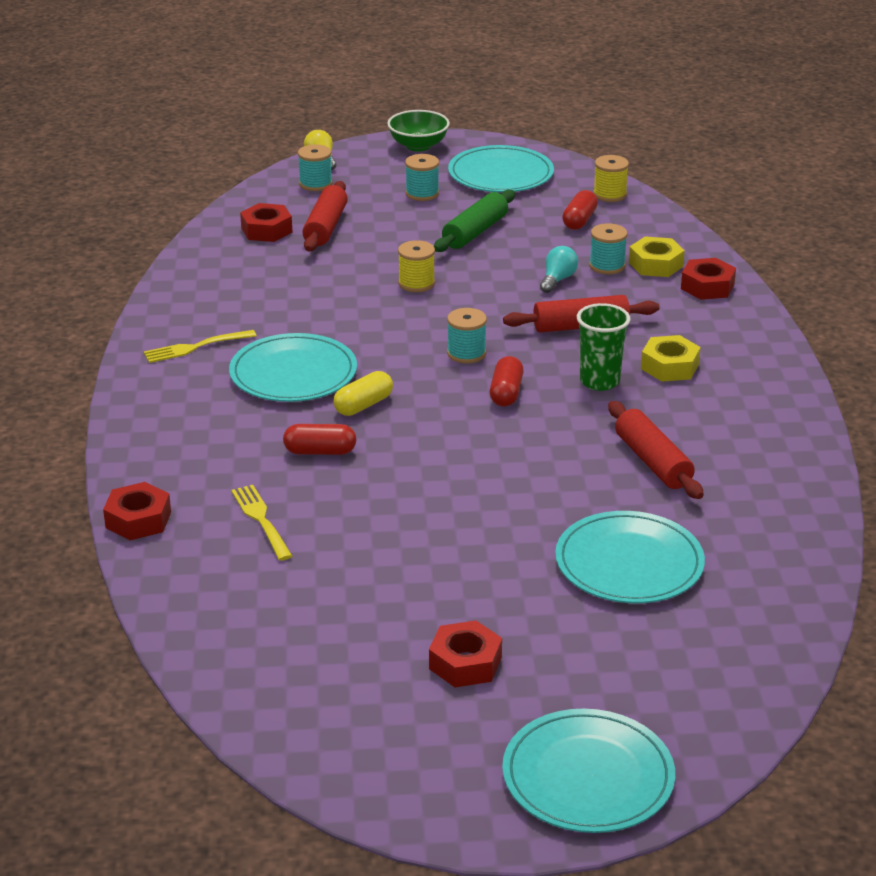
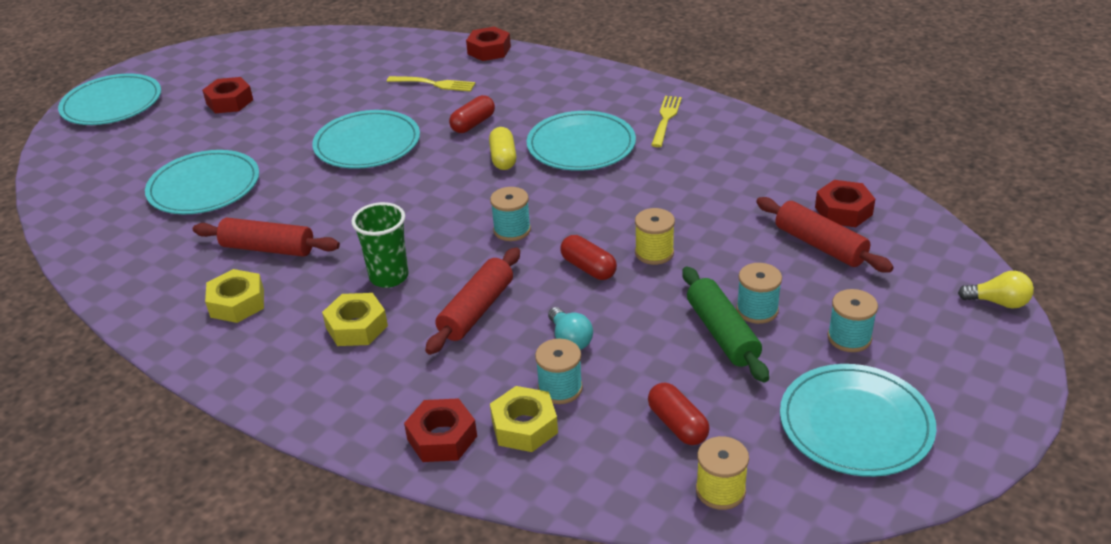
camera: 130 degrees right, 5 degrees up
(315, 184) = (932, 275): turquoise spool -> turquoise spool (757, 310)
(418, 146) = (994, 394): green bowl -> none
(431, 500) = (367, 144): none -> turquoise plate
(506, 393) = (435, 224): red capsule -> red capsule (588, 268)
(729, 435) = (237, 303): none -> yellow nut

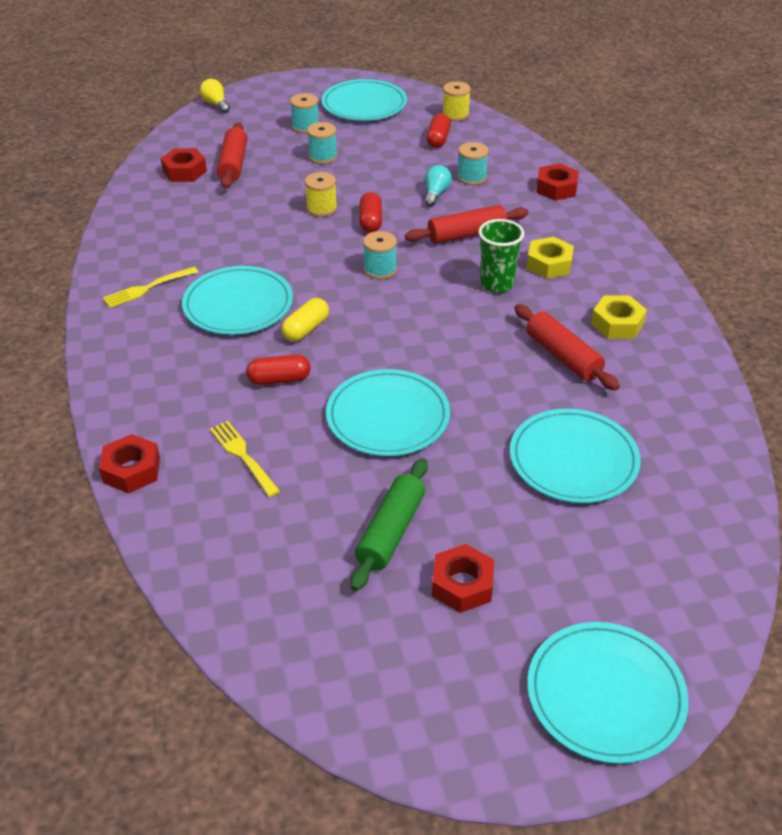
camera: 140 degrees left, 5 degrees up
(524, 426) = (510, 173): yellow nut -> none
(722, 333) = (357, 157): green rolling pin -> green rolling pin (391, 531)

